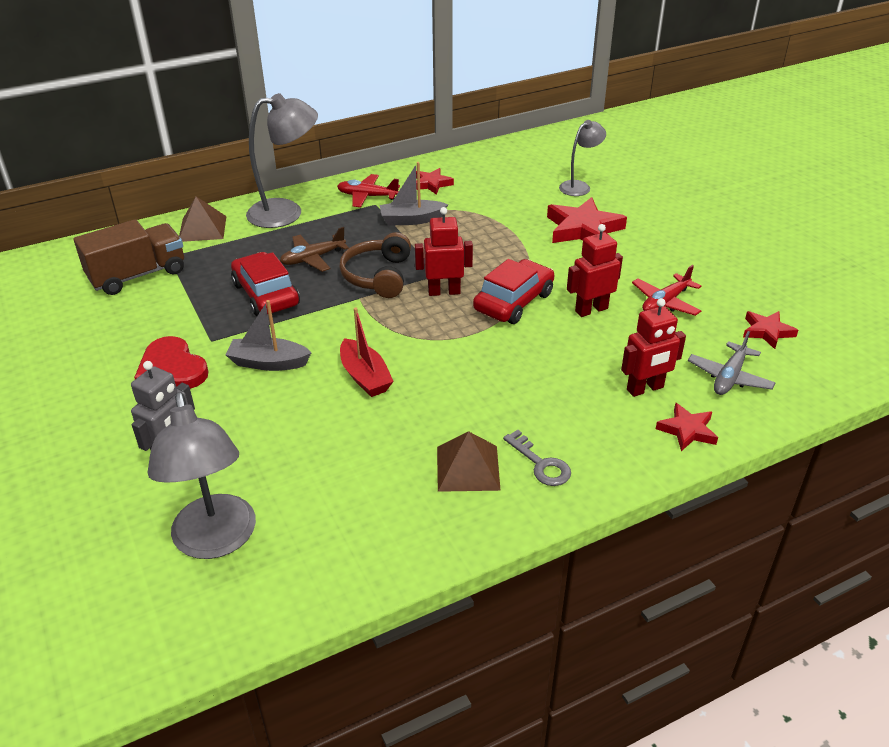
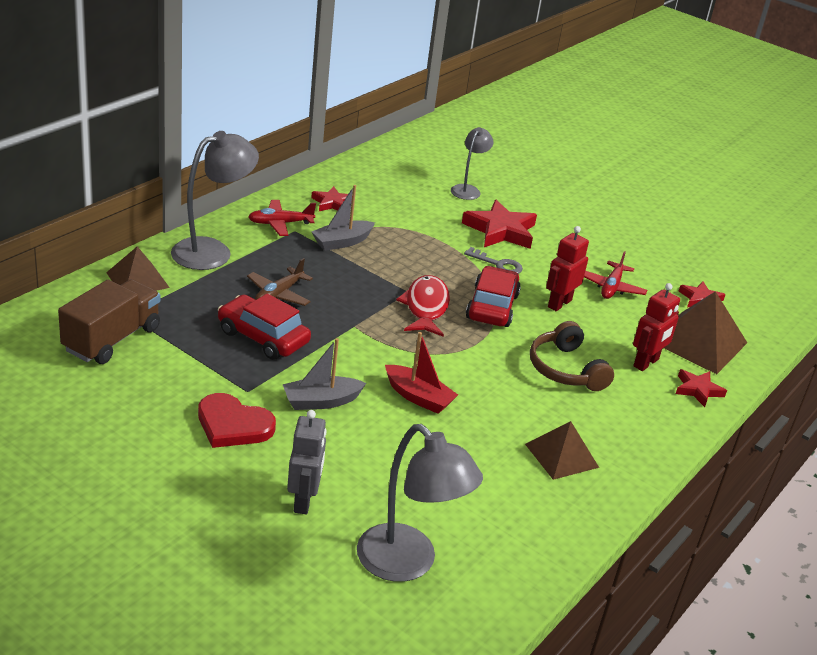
camera: 30 degrees left, 5 degrees down
(378, 276) = (355, 302): brown headphones -> brown headphones (566, 369)
(444, 291) = (426, 307): red robot -> red fish
(541, 464) = (613, 440): grey key -> grey key (498, 264)
(729, 377) = (699, 342): grey plane -> brown pyramid

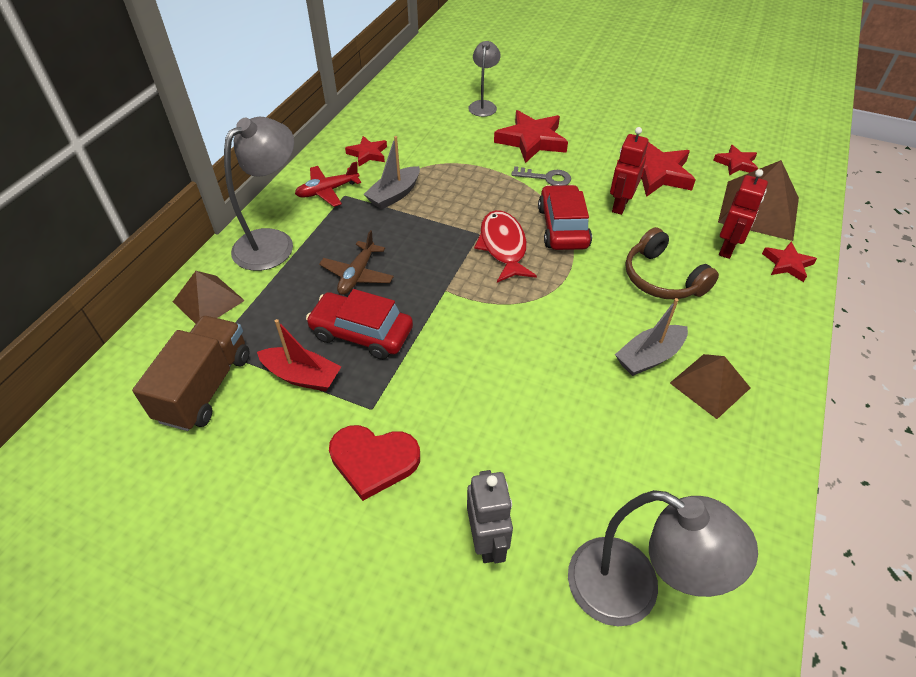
camera: 10 degrees left, 15 degrees up
(321, 401) = (451, 397): grey boat -> grey boat (649, 357)
(418, 397) = (543, 358): red boat -> red boat (302, 376)
(611, 287) = (655, 173): red plane -> red star

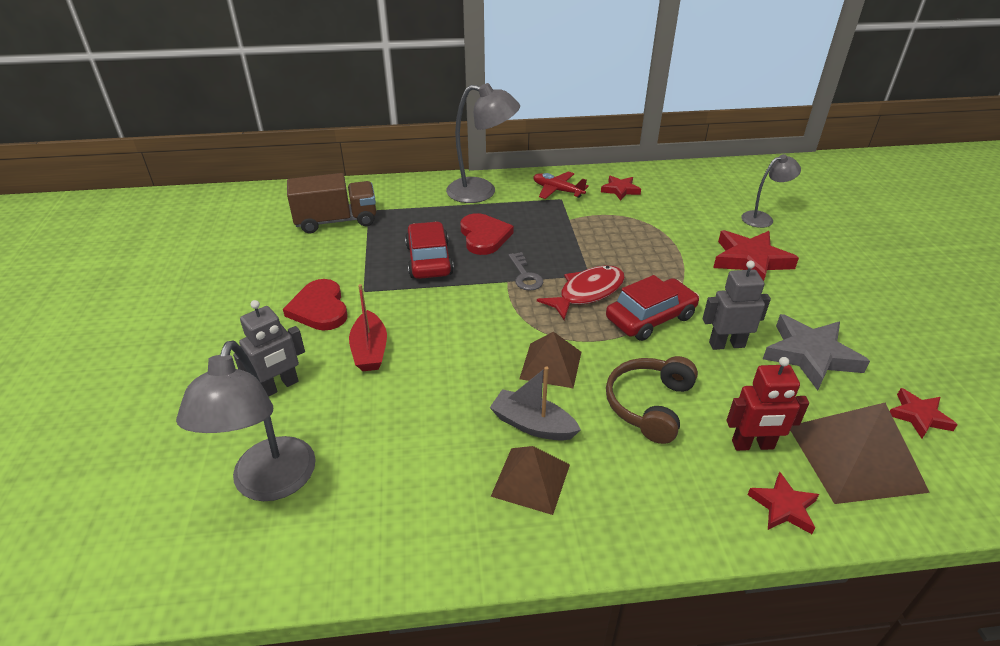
camera: 60 degrees right, 10 degrees down
(208, 301) = (407, 192): brown pyramid -> brown pyramid (551, 365)
(302, 376) = (371, 252): red boat -> red boat (370, 350)
(357, 275) = (484, 236): brown plane -> red heart
(394, 195) = (587, 219): grey boat -> none
(546, 178) = (707, 286): grey key -> grey key (525, 276)
(620, 205) = (726, 344): red robot -> grey robot
(655, 173) = (810, 355): red star -> grey star

